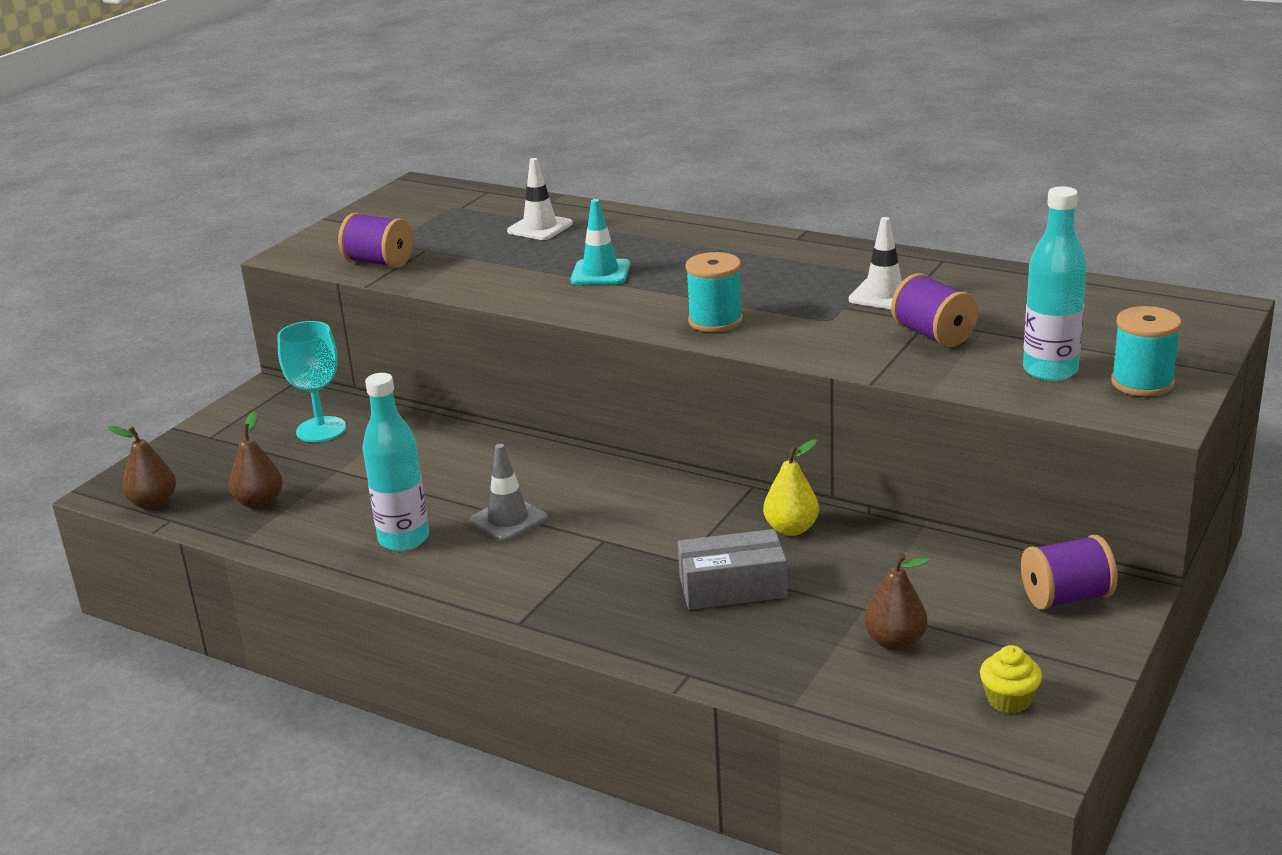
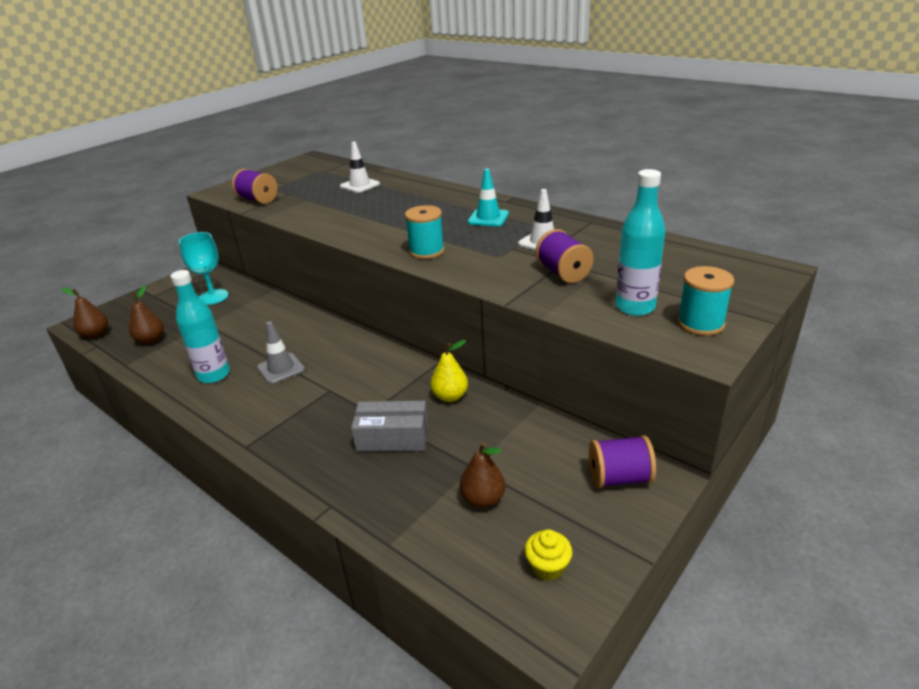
camera: 10 degrees right, 5 degrees up
(600, 273) = (376, 215): turquoise traffic cone -> turquoise traffic cone (488, 218)

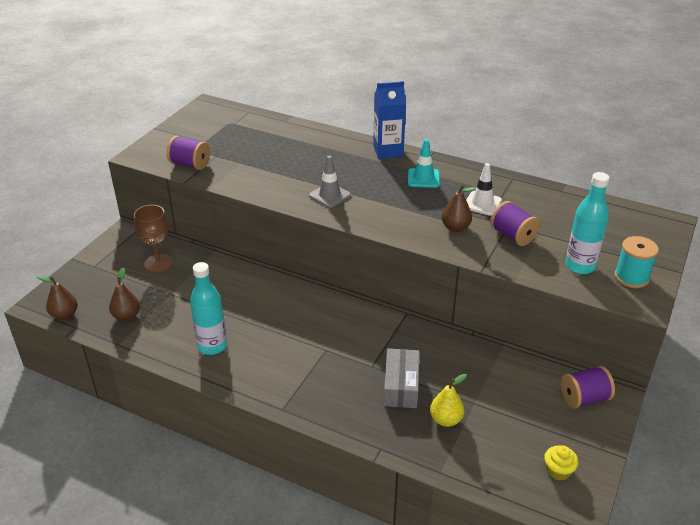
camera: 15 degrees left, 5 degrees up
(213, 297) = (158, 263): turquoise goblet -> brown goblet
(281, 369) = (271, 333): grey traffic cone -> grey traffic cone (329, 195)
(360, 185) = (281, 142): white traffic cone -> none
(392, 437) = (401, 386): grey box -> grey box turned 75 degrees counterclockwise
(426, 251) = (388, 219): turquoise spool -> none
(450, 396) = (430, 345): yellow pear -> yellow pear (446, 419)
(464, 195) = (388, 151): none -> blue carton
(483, 499) = (493, 428): brown pear -> brown pear (455, 227)

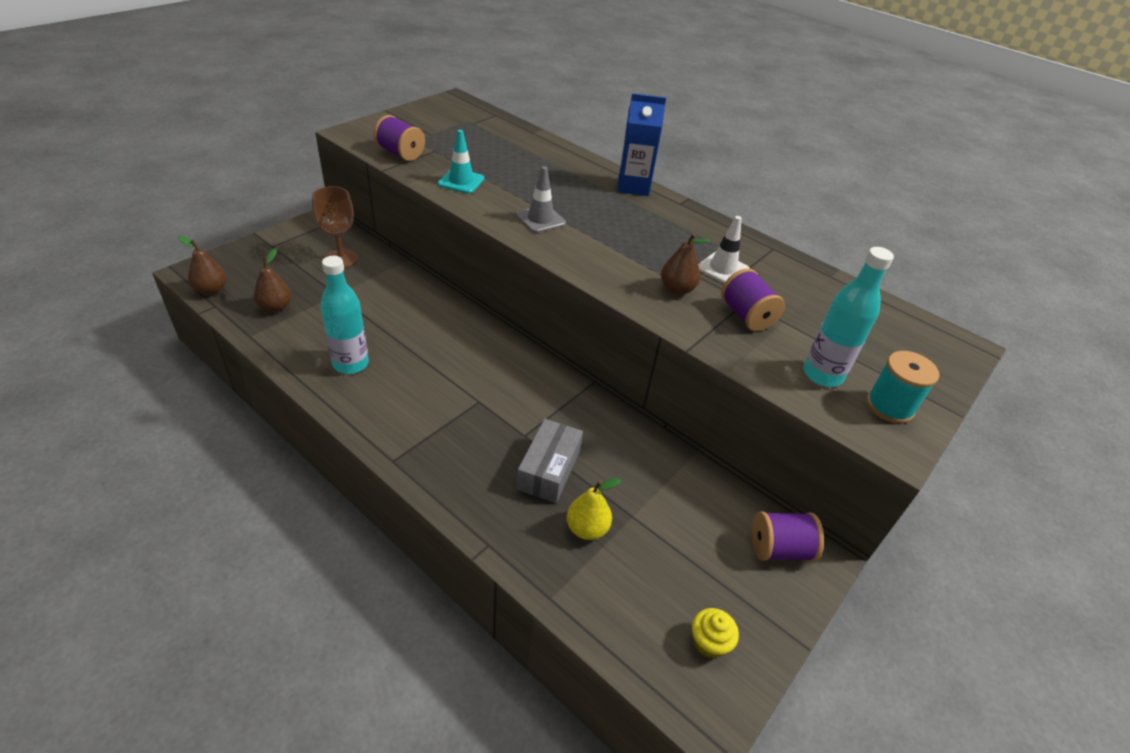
camera: 10 degrees right, 5 degrees up
(423, 178) = (662, 225): turquoise traffic cone -> turquoise traffic cone (461, 181)

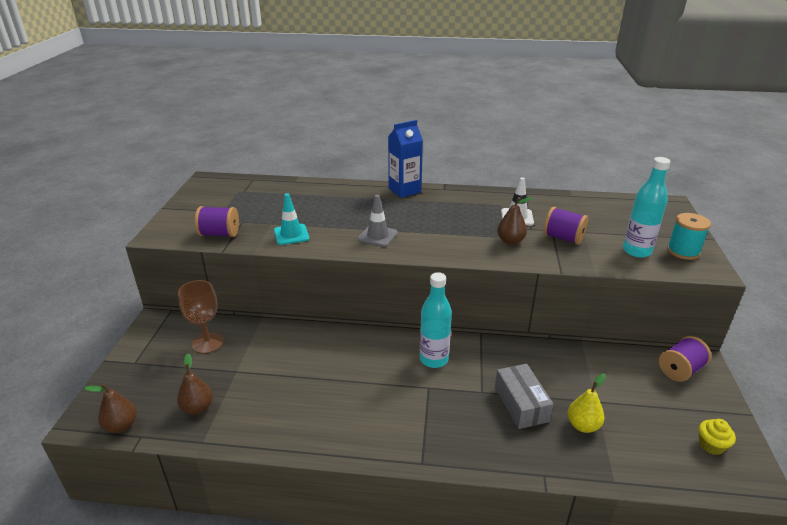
camera: 30 degrees left, 10 degrees down
(351, 364) = (310, 415): turquoise bottle -> turquoise bottle (433, 359)

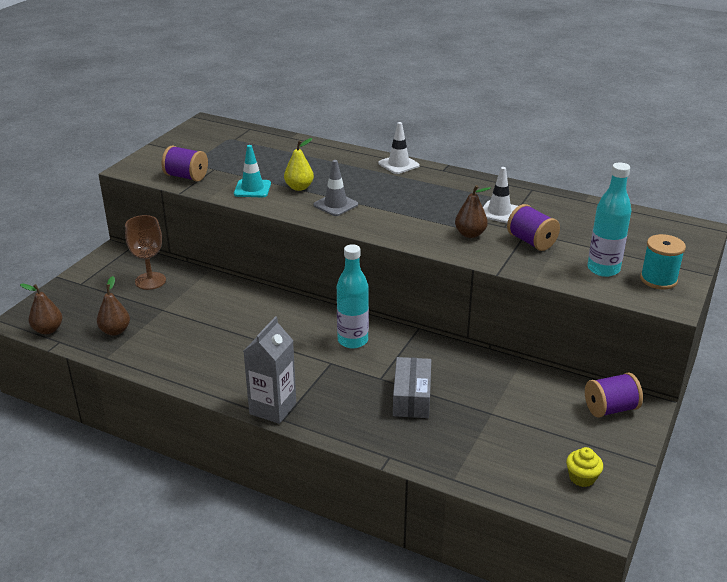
camera: 20 degrees right, 0 degrees up
(404, 190) = (398, 164): blue carton -> white traffic cone
(405, 453) = (273, 408): none -> grey carton
(583, 425) = (460, 429): yellow pear -> yellow pear (299, 187)

